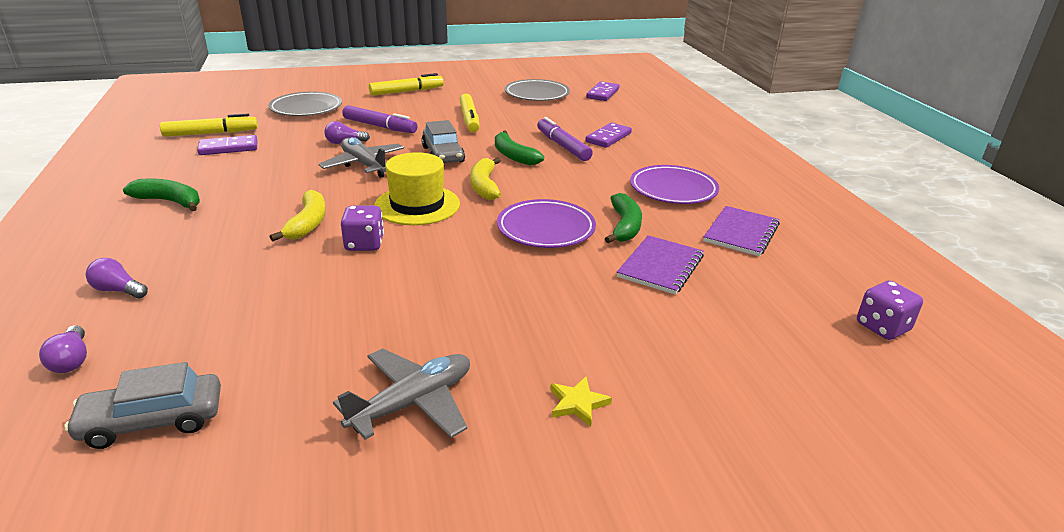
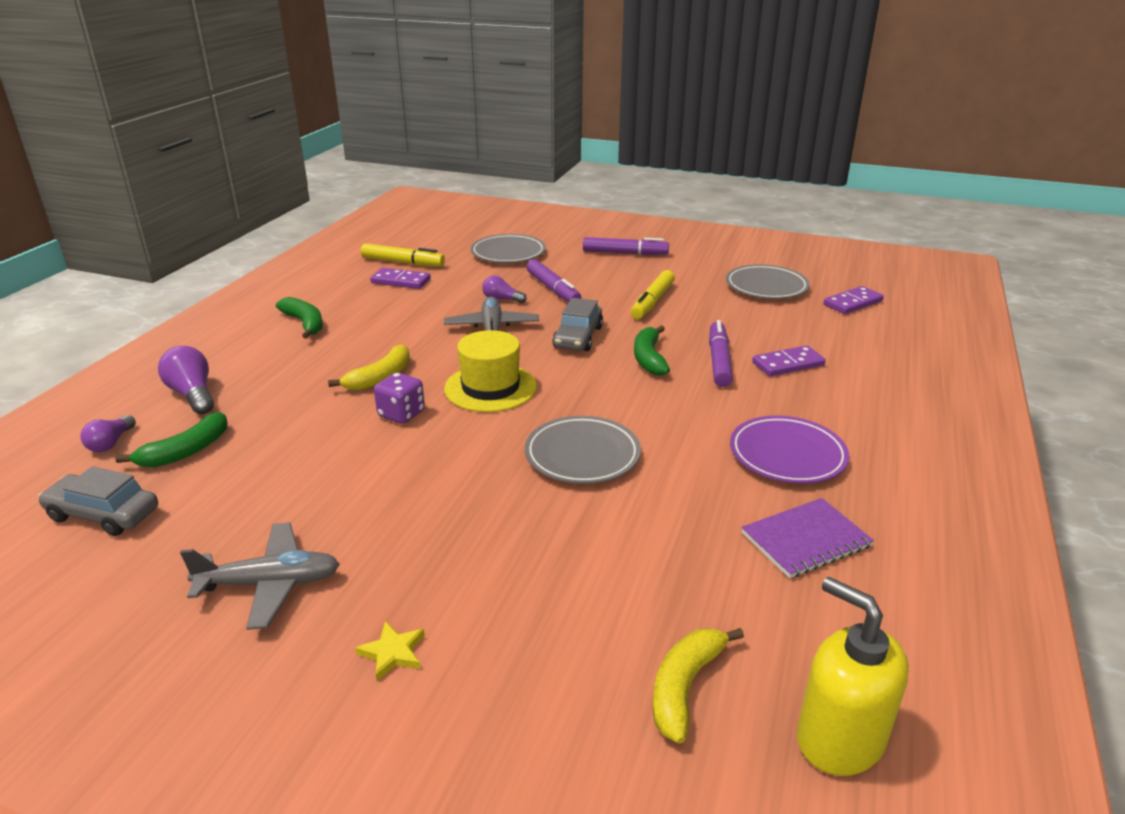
camera: 35 degrees right, 0 degrees up
(118, 290) = (193, 394): purple light bulb -> purple light bulb, size x1.58
(407, 91) = (625, 253): yellow marker -> purple marker
(484, 186) = (578, 385): yellow banana -> yellow banana (685, 687)
(546, 229) = (582, 455): purple plate -> grey plate
(624, 226) = (671, 482): green banana -> green banana (185, 451)
(660, 266) = (652, 544): purple notebook -> none
(882, 327) = (839, 738): purple dice -> yellow soap dispenser

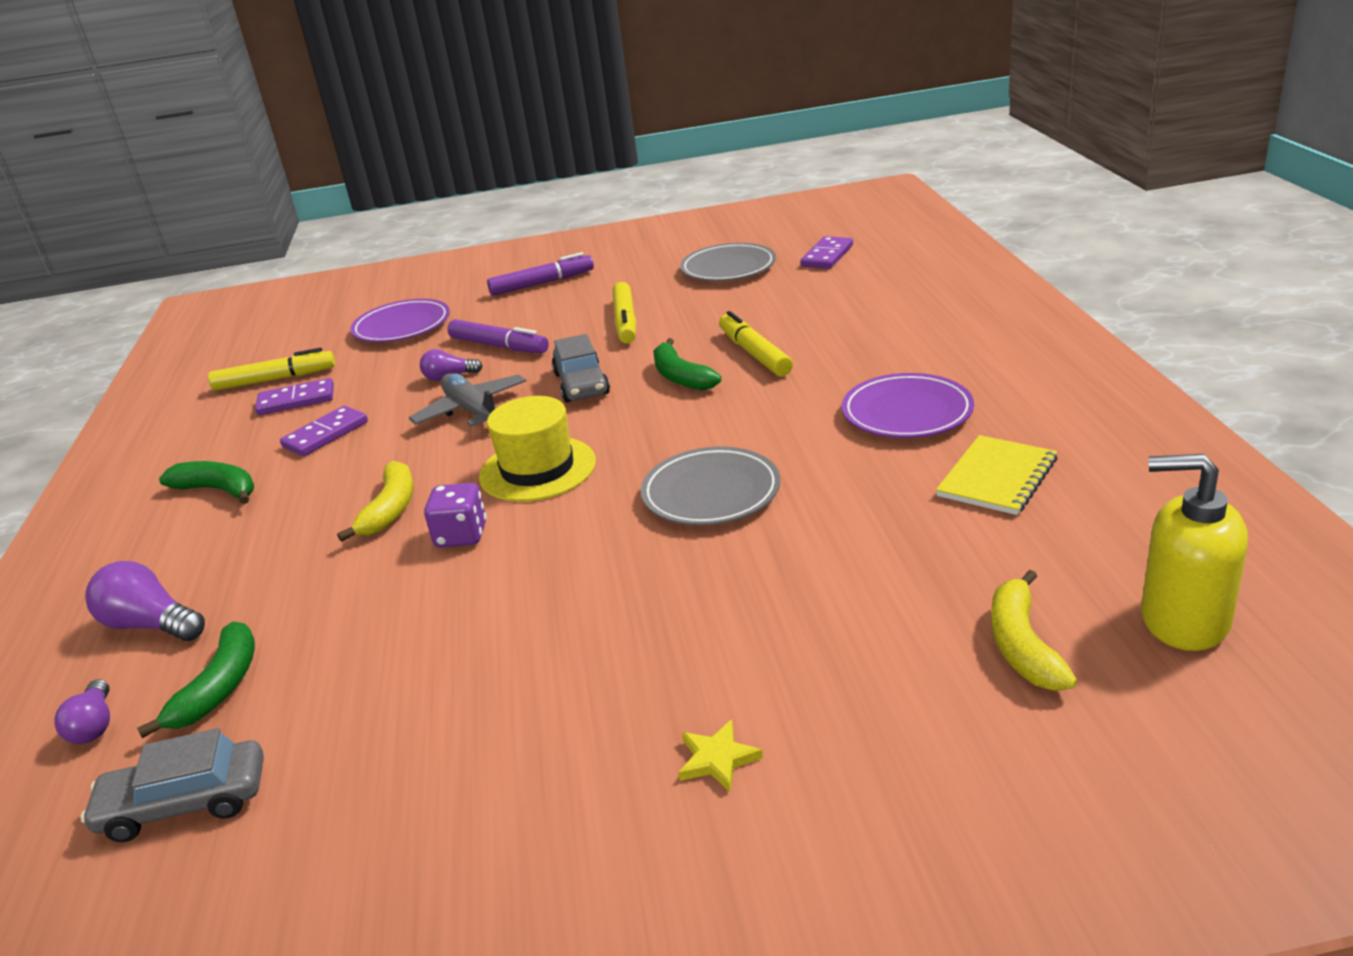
camera: 25 degrees left, 0 degrees up
(270, 584) = (501, 767): grey plane -> none
(508, 253) = (402, 327): grey plate -> purple plate
(719, 361) = (754, 353): purple marker -> yellow marker
(788, 364) = (824, 332): purple domino -> purple domino (326, 434)
(806, 540) = (997, 478): purple notebook -> yellow notebook

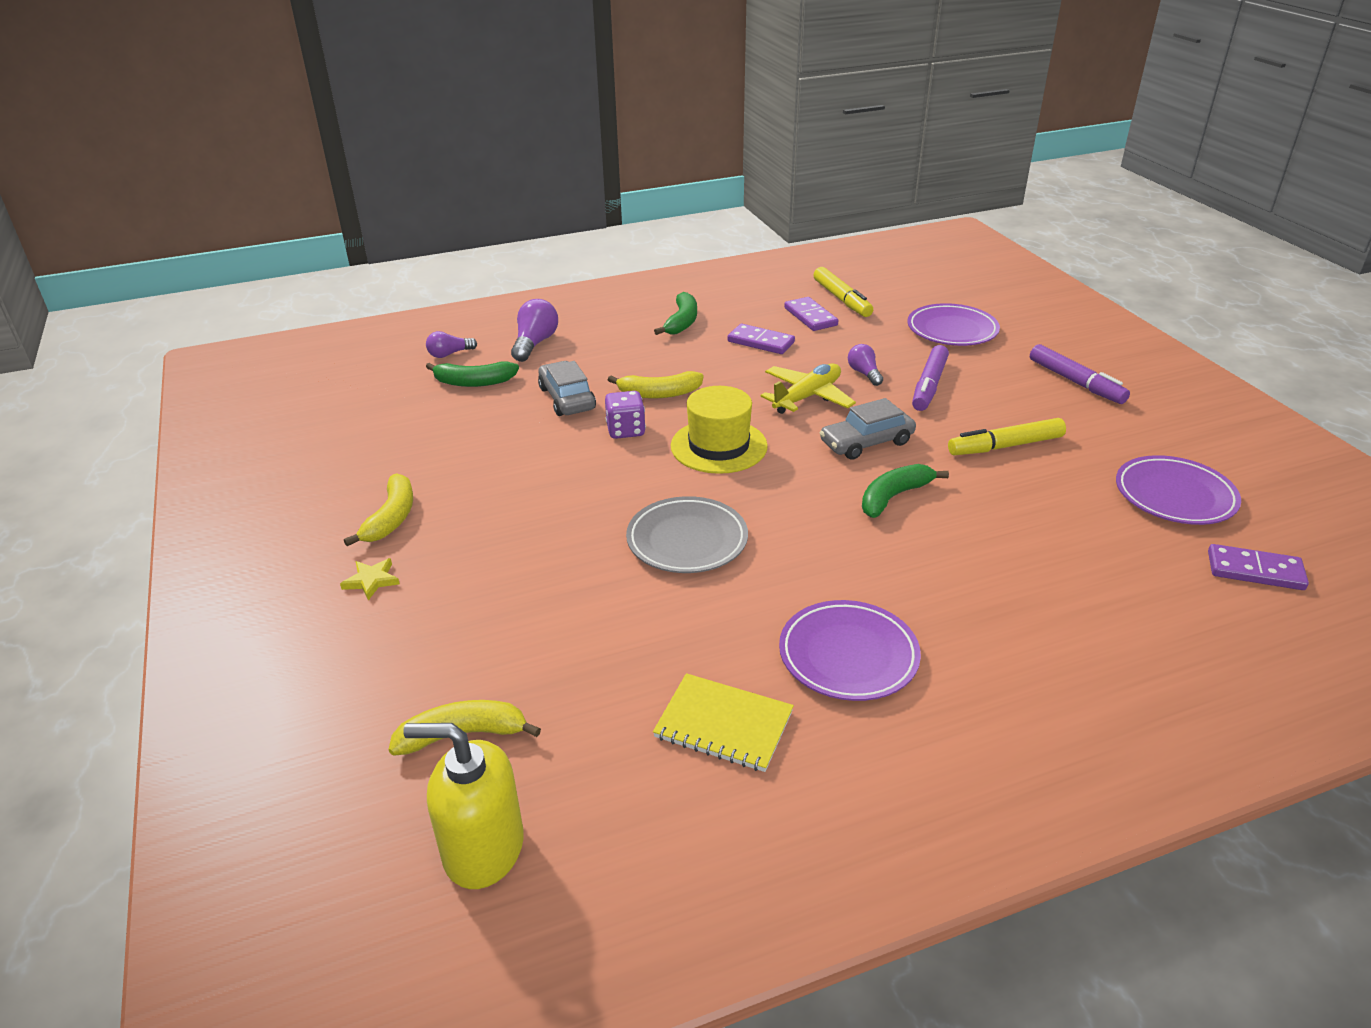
camera: 75 degrees right, 5 degrees up
(185, 803) = (383, 399): grey car -> grey car (567, 398)
(472, 411) = (807, 397): grey plane -> yellow plane
(567, 753) = (391, 518): none -> yellow banana
(728, 268) = (1174, 496): grey plate -> purple plate
(754, 353) = (957, 538): yellow marker -> none
(1183, 620) = (483, 849): yellow soap dispenser -> yellow soap dispenser turned 90 degrees counterclockwise

